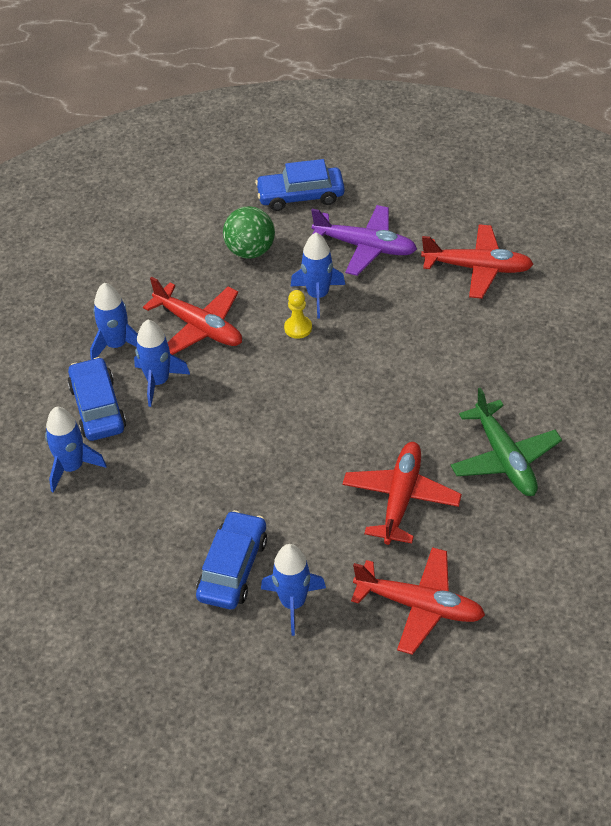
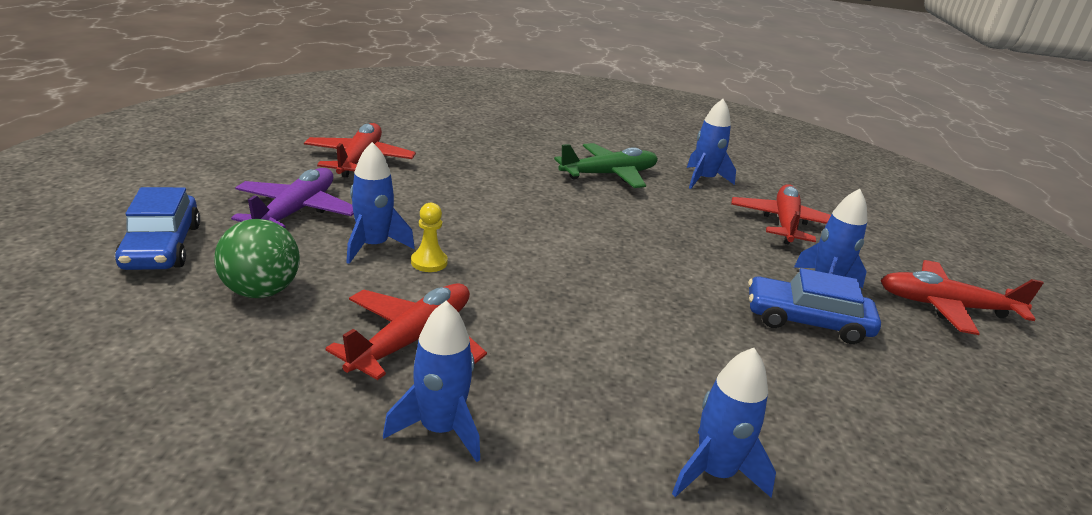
camera: 100 degrees left, 20 degrees down
(97, 408) = (584, 447): blue car -> none
(158, 382) = (524, 380): blue rocket -> blue rocket (703, 180)
(401, 498) = (670, 222): red plane -> red plane (945, 307)

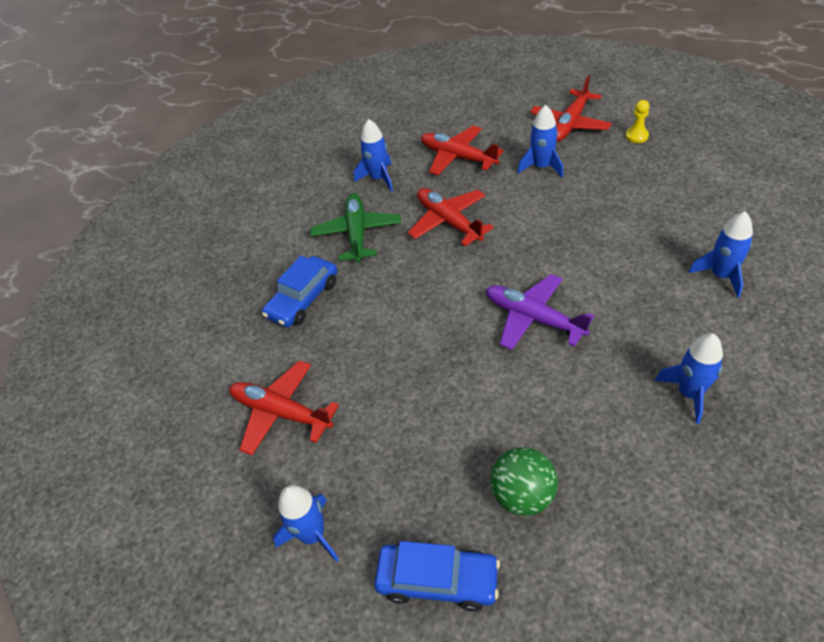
camera: 60 degrees left, 20 degrees up
(296, 211) = (385, 469): purple plane -> purple plane (533, 318)
(373, 246) = (458, 412): blue rocket -> blue rocket (313, 535)
(413, 340) = (595, 398): red plane -> red plane (448, 221)
(429, 262) = (489, 377): yellow pawn -> yellow pawn (636, 136)
(807, 321) = (582, 190): blue car -> blue car (303, 299)

